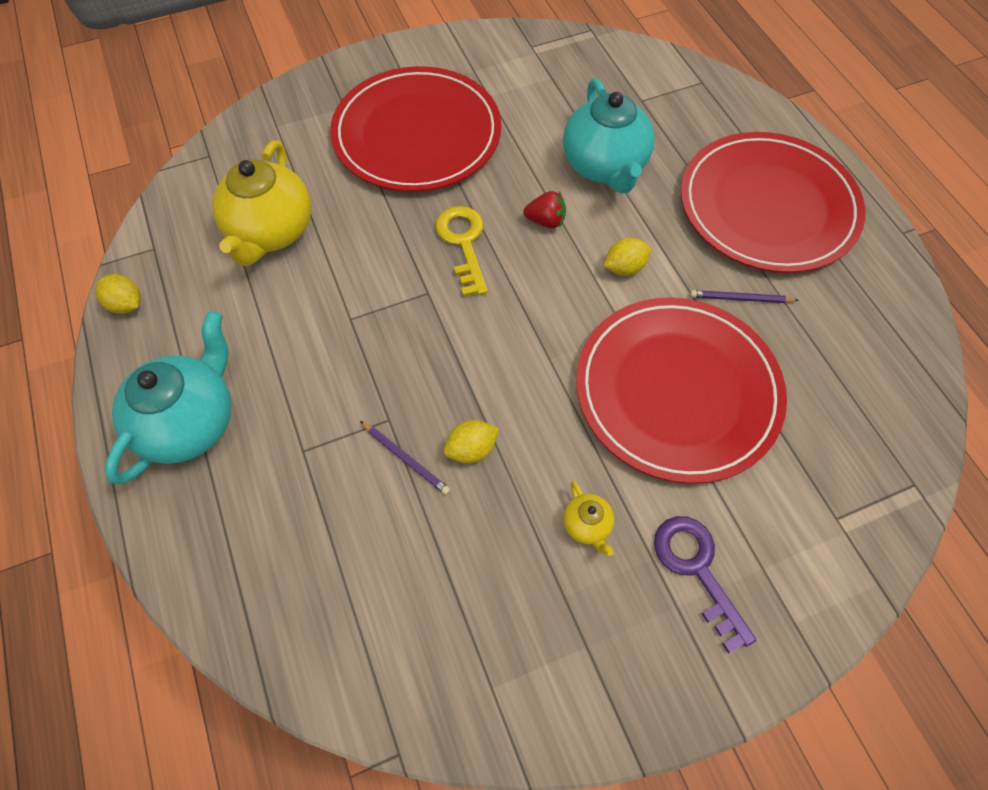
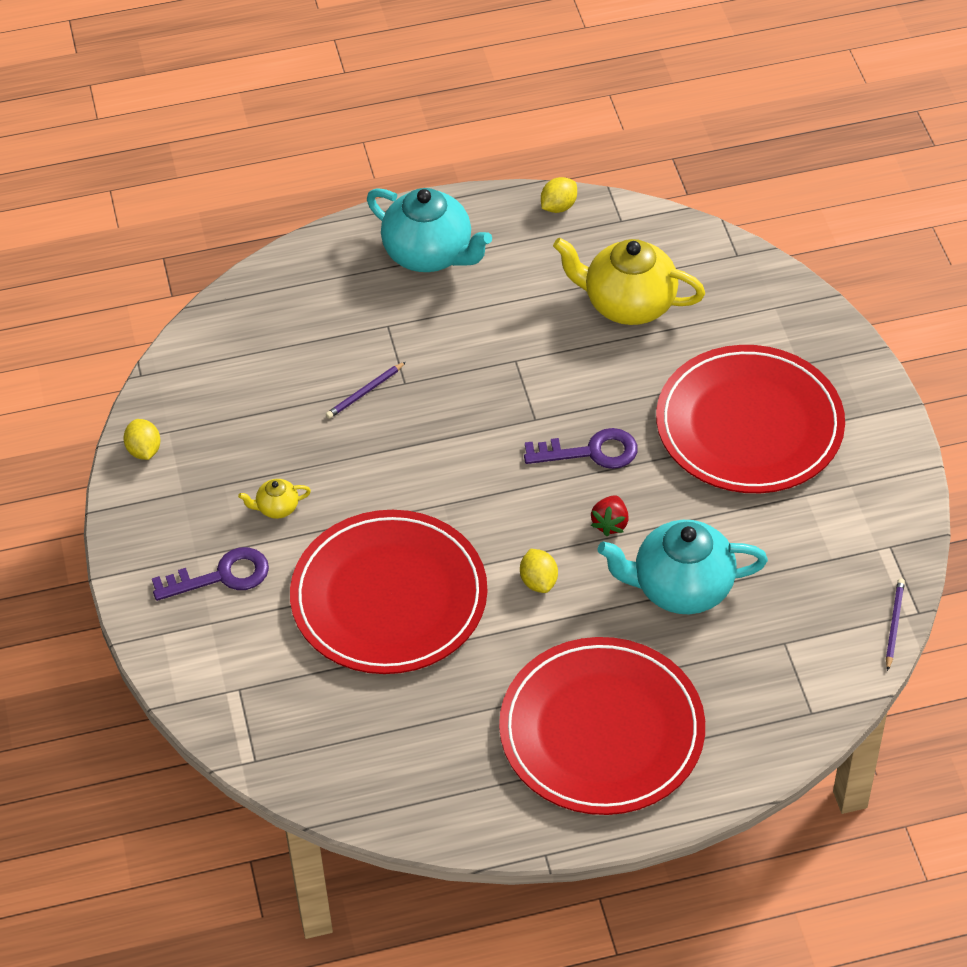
camera: 100 degrees right, 10 degrees down
(463, 243) = (591, 452): yellow key -> purple key
(471, 449) = (363, 437): yellow lemon -> yellow lemon (144, 450)
(740, 299) = (483, 674): purple pencil -> purple pencil (894, 624)

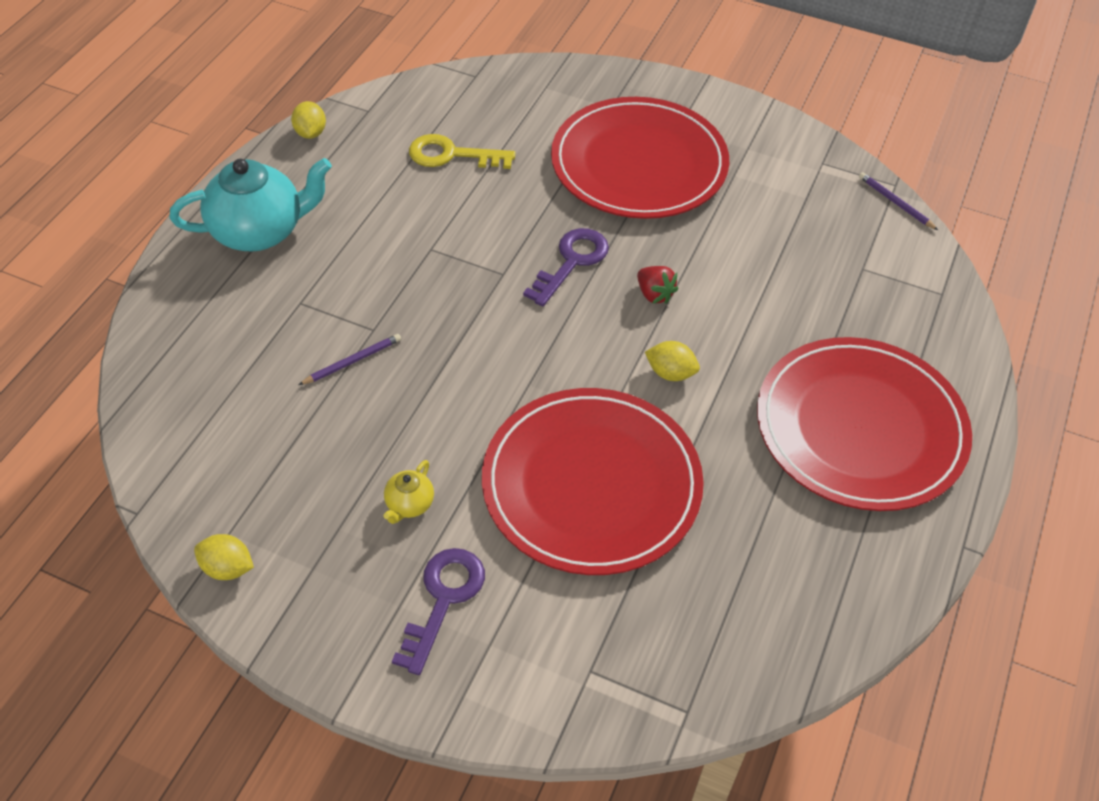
camera: 55 degrees left, 0 degrees up
(365, 392) = (352, 361): purple pencil -> purple pencil turned 120 degrees counterclockwise
(628, 304) = (451, 155): yellow teapot -> yellow key
(681, 587) = (757, 293): turquoise teapot -> none

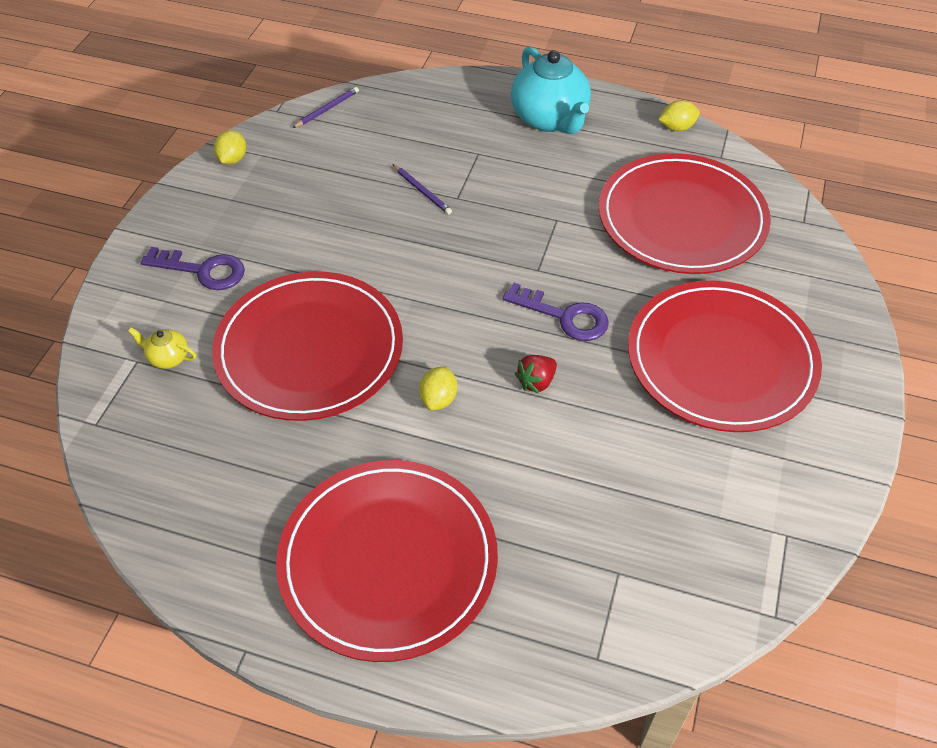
camera: 85 degrees right, 0 degrees up
(409, 504) = (286, 241): yellow teapot -> yellow teapot (168, 358)
(451, 155) = (682, 218): yellow key -> red plate
(895, 203) = (741, 615): purple pencil -> purple pencil (327, 109)

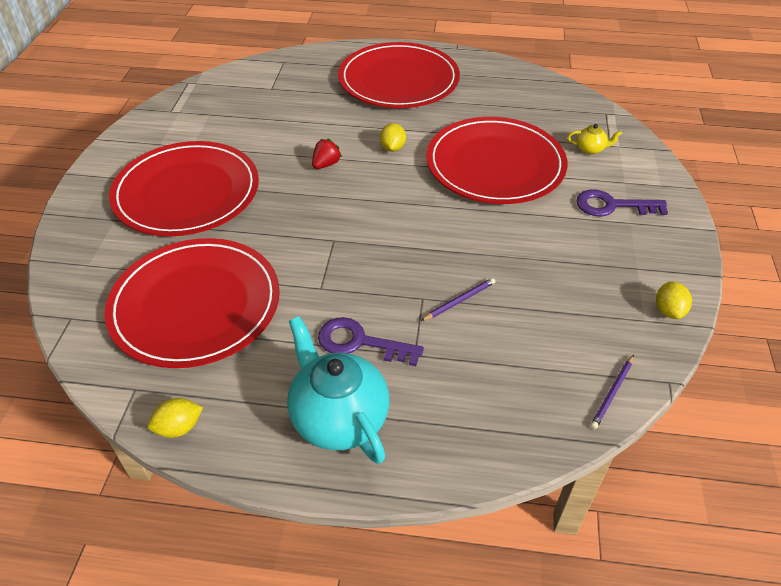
camera: 170 degrees right, 5 degrees down
(422, 191) = (459, 301): purple pencil -> purple pencil turned 105 degrees clockwise
(564, 316) = (308, 207): purple key -> purple key (360, 342)

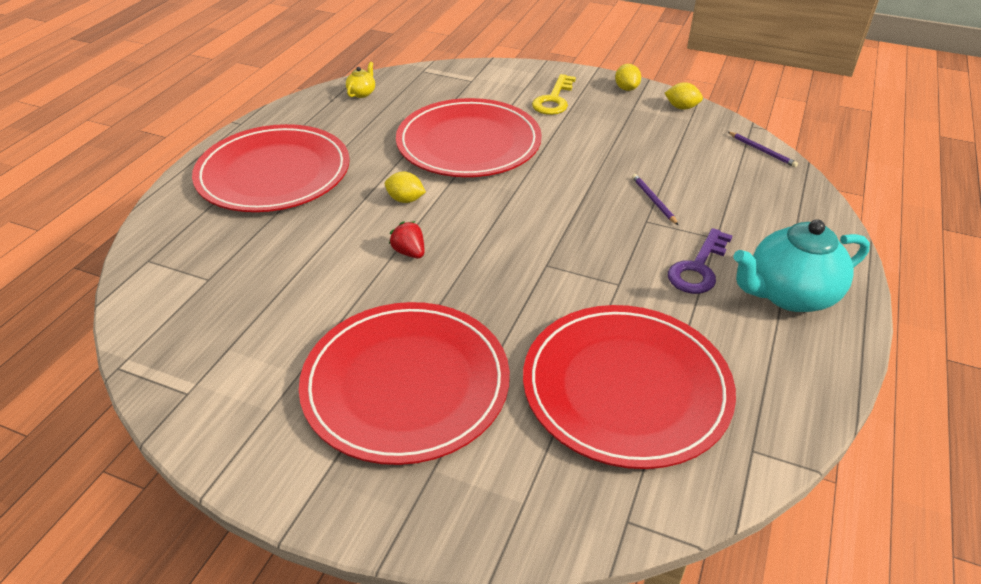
camera: 75 degrees left, 5 degrees down
(179, 427) = (805, 412): yellow lemon -> yellow lemon (626, 88)
(590, 149) = (472, 91): yellow teapot -> yellow teapot (362, 93)
(612, 206) = (554, 100): purple key -> yellow key

